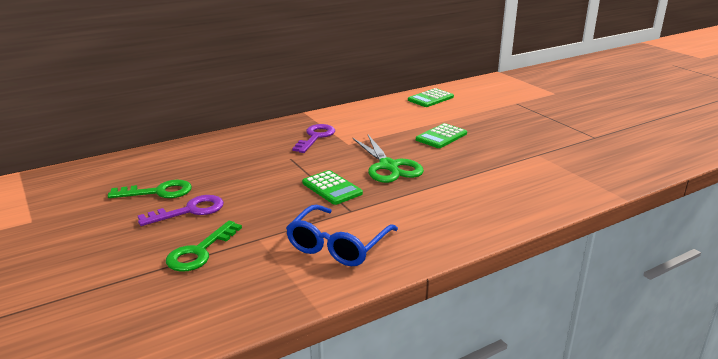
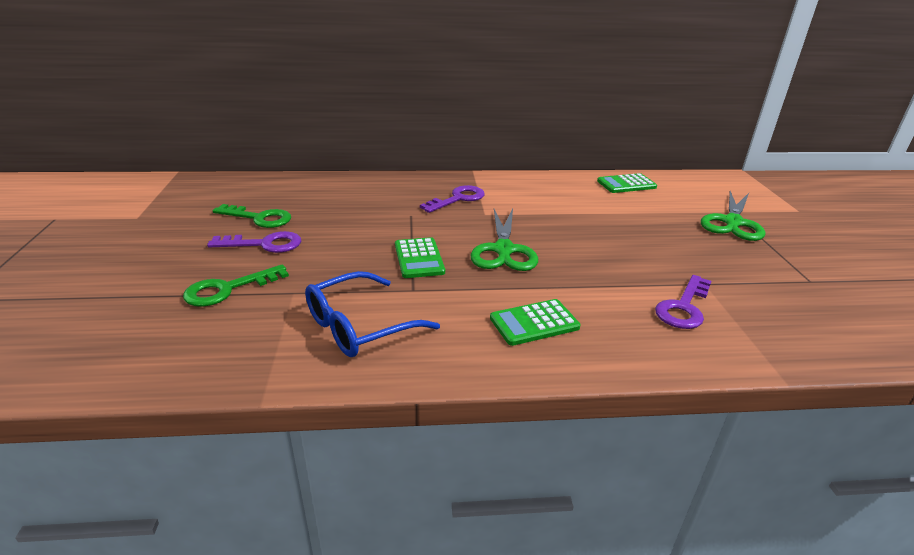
camera: 25 degrees right, 5 degrees up
(441, 136) = (598, 231): green calculator -> green calculator (534, 323)
(522, 110) = (732, 223): none -> green scissors
(538, 173) = (684, 307): none -> purple key

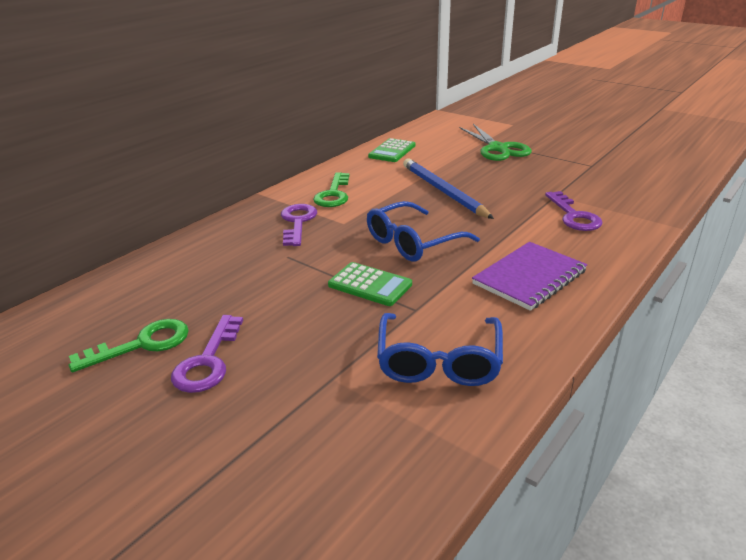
camera: 45 degrees left, 0 degrees up
(228, 289) = (267, 420): green key -> green key (333, 194)
(264, 244) = (208, 361): purple key -> purple key turned 150 degrees clockwise
(503, 250) = (413, 242): green scissors -> blue glasses
(534, 323) = (529, 277): green calculator -> purple notebook
(604, 230) = (443, 191): none -> blue pencil

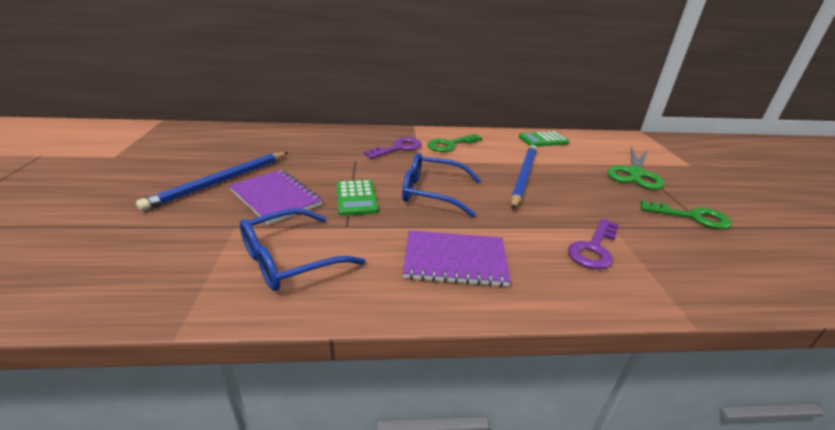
camera: 45 degrees right, 0 degrees up
(142, 344) = (222, 160): green key -> green key (692, 217)
(208, 361) = (220, 182): purple key -> blue pencil
(304, 333) = (275, 198): none -> purple notebook

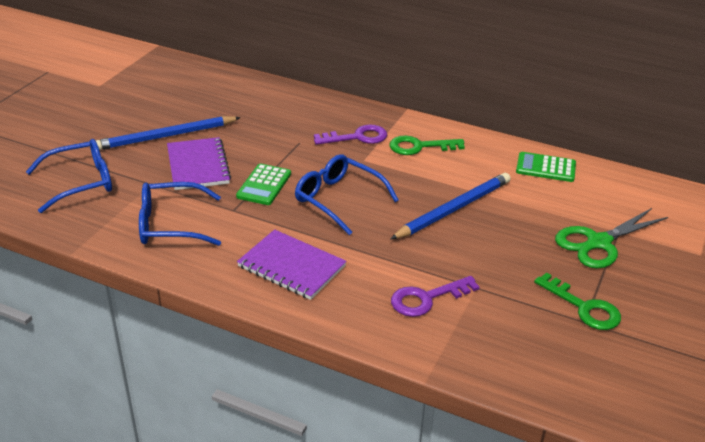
camera: 30 degrees right, 5 degrees up
(140, 248) = (80, 183): none -> blue glasses

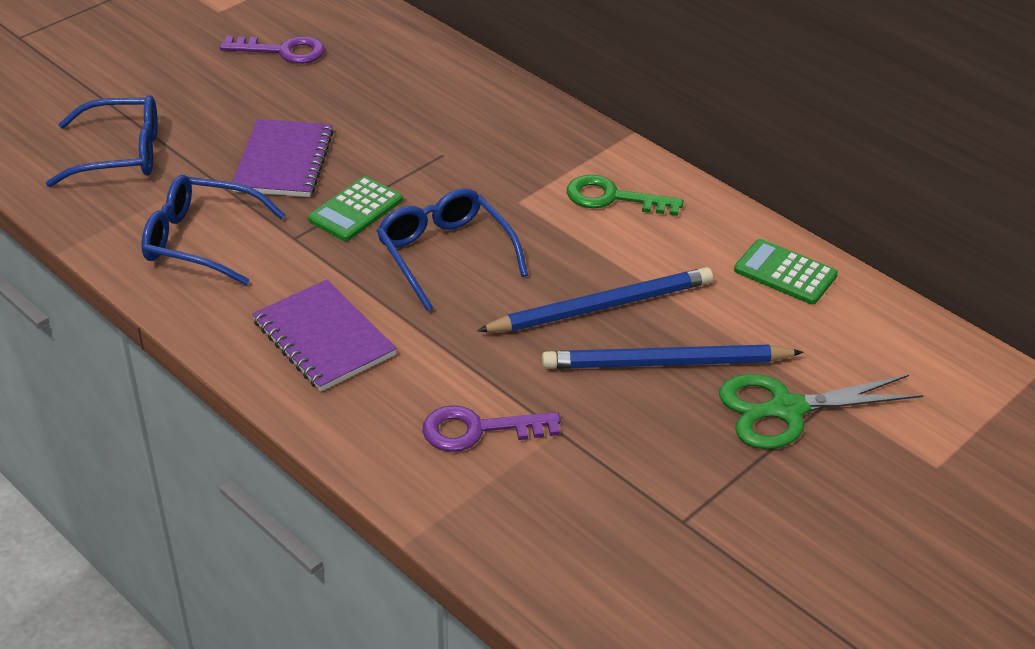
camera: 20 degrees right, 5 degrees up
(165, 136) = (264, 108): blue pencil -> blue pencil (665, 363)
(357, 137) = (530, 163): purple key -> purple key (283, 51)
(584, 307) = (696, 500): green key -> none

